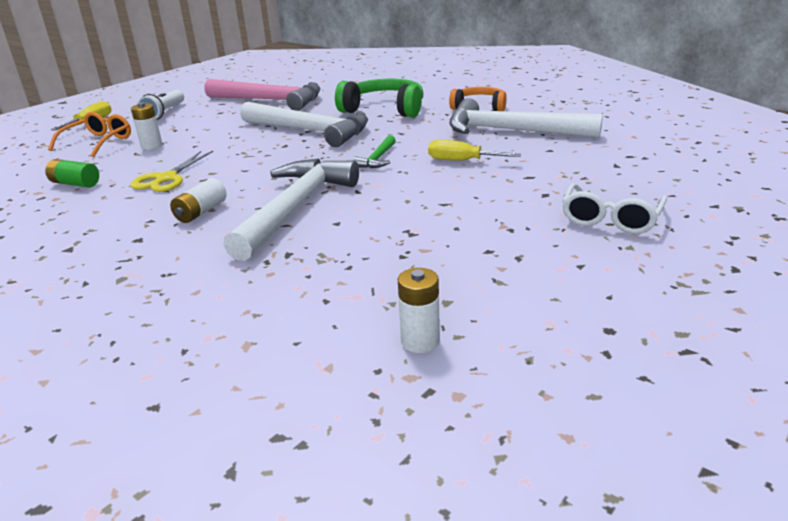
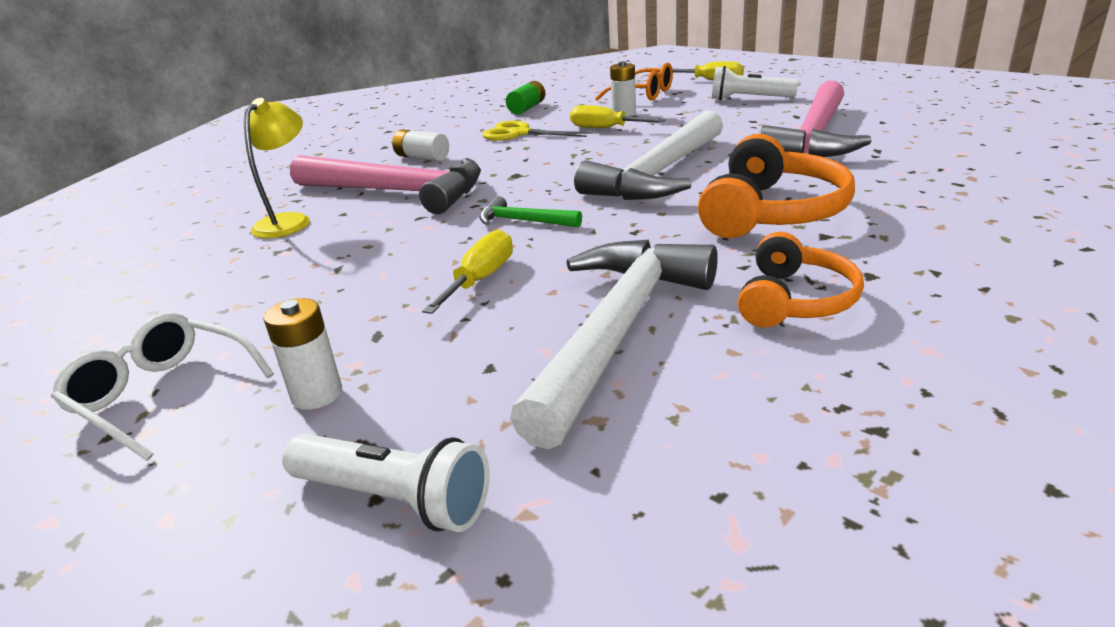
camera: 95 degrees right, 0 degrees up
(189, 149) = (605, 128): none -> yellow screwdriver
(295, 208) = (397, 192): white hammer -> pink hammer
(346, 243) = (289, 221): none -> yellow lamp
(384, 109) = (772, 212): green headphones -> orange headphones
(420, 341) = (83, 260): white battery -> white battery (317, 394)
(643, 154) = (394, 499): none -> white flashlight

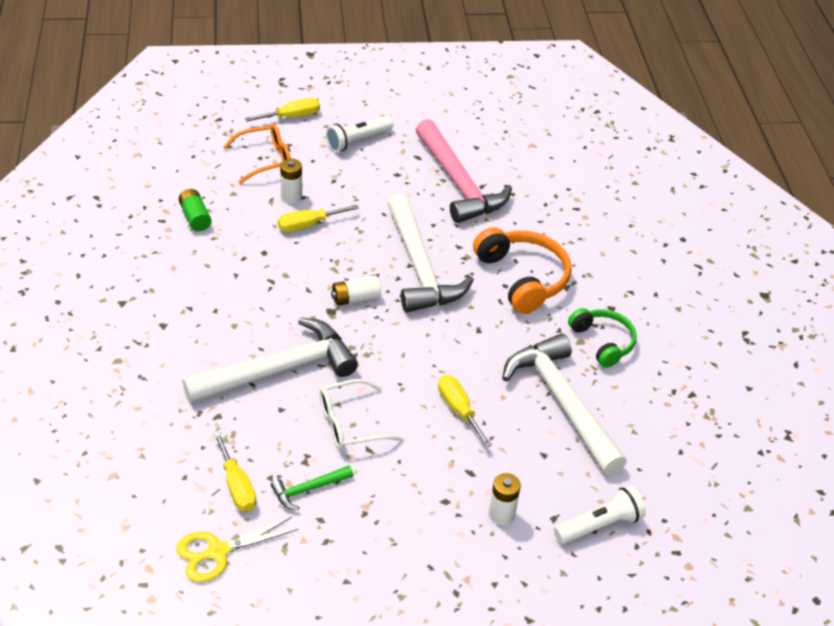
camera: 55 degrees left, 15 degrees up
(163, 394) = (438, 564): white glasses -> white glasses (350, 423)
(204, 242) = (237, 486): none -> yellow screwdriver
(289, 221) = (258, 436): yellow lamp -> none
(397, 192) = (279, 370): pink hammer -> white hammer
(422, 157) = (225, 324): white battery -> white battery (355, 298)
(520, 133) = (251, 258): yellow scissors -> yellow scissors (218, 552)
(524, 221) = (409, 353): green hammer -> green hammer (308, 489)
(795, 300) = (603, 342): orange headphones -> green headphones

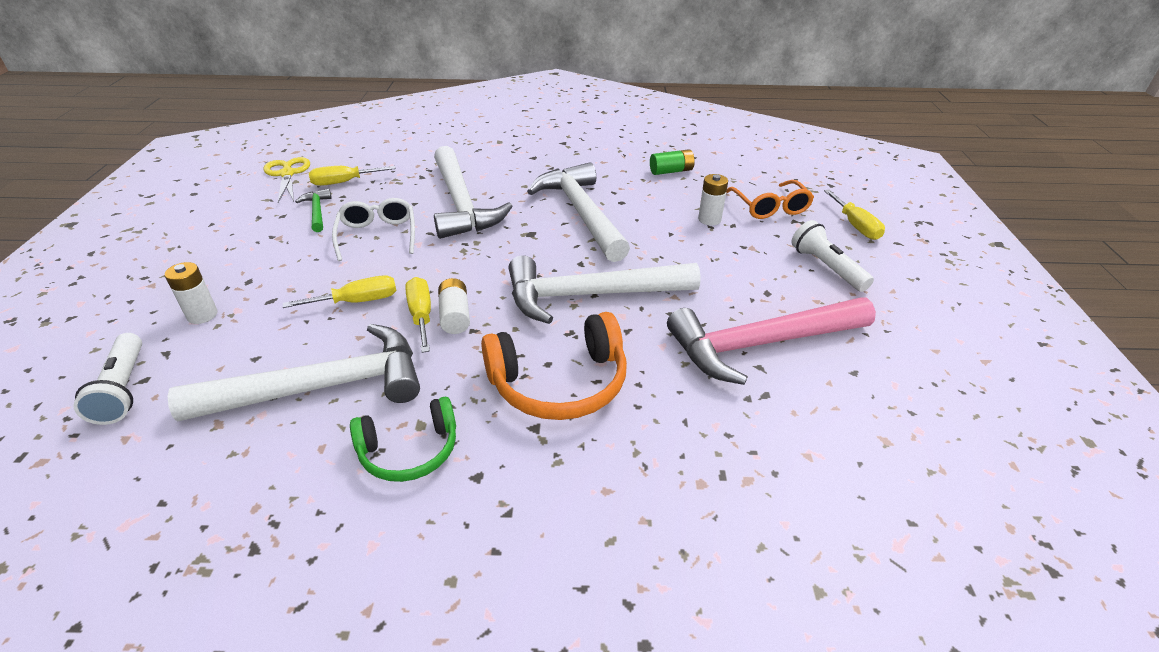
camera: 100 degrees right, 5 degrees down
(289, 279) = (581, 213): none -> white hammer
(308, 225) = (663, 227): yellow screwdriver -> yellow screwdriver (421, 315)
(355, 298) = (546, 248): white battery -> white battery (455, 316)

